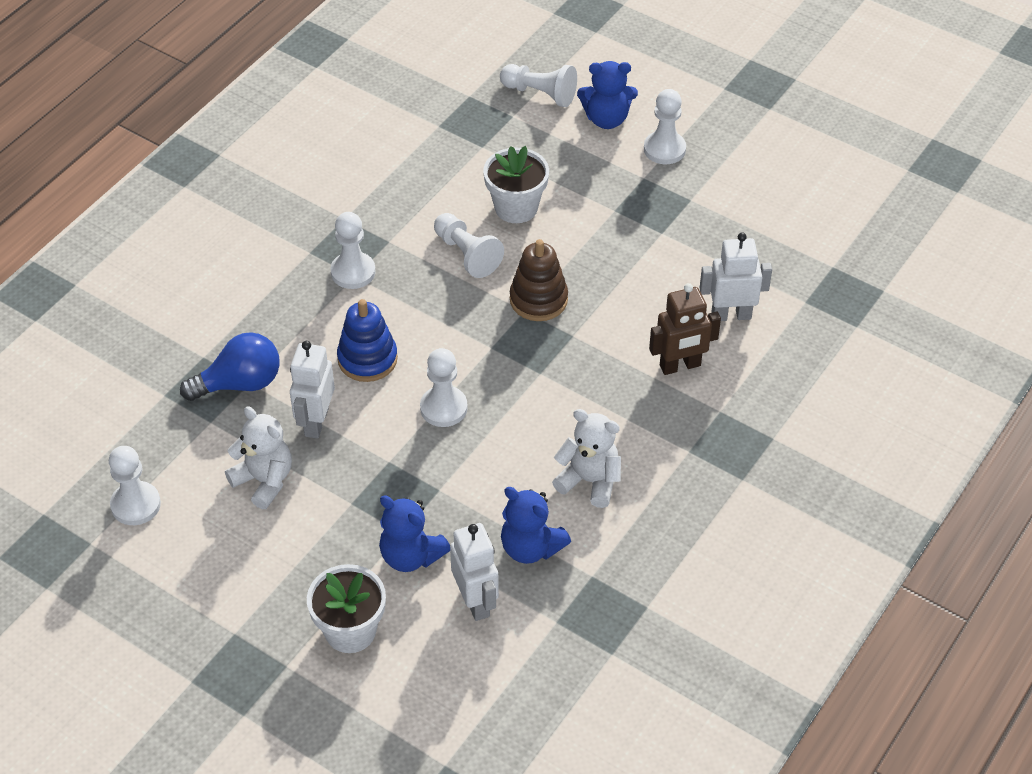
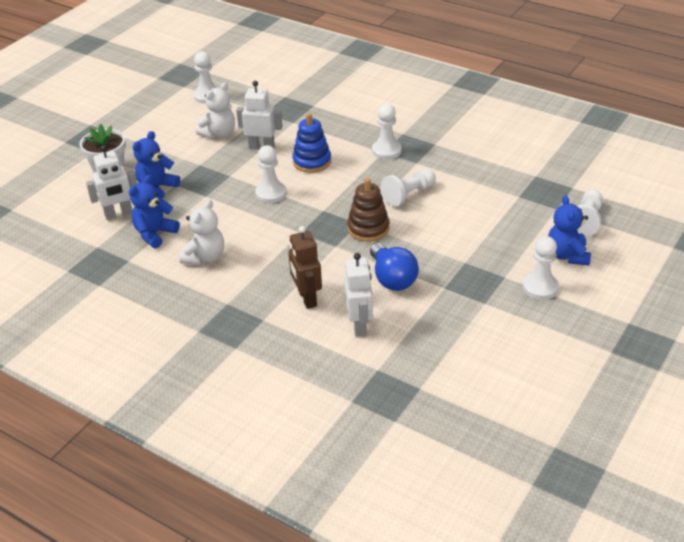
camera: 90 degrees right, 10 degrees down
(240, 384) = (292, 119): blue light bulb -> blue light bulb (392, 279)
(516, 207) = (458, 214): white flower pot -> none

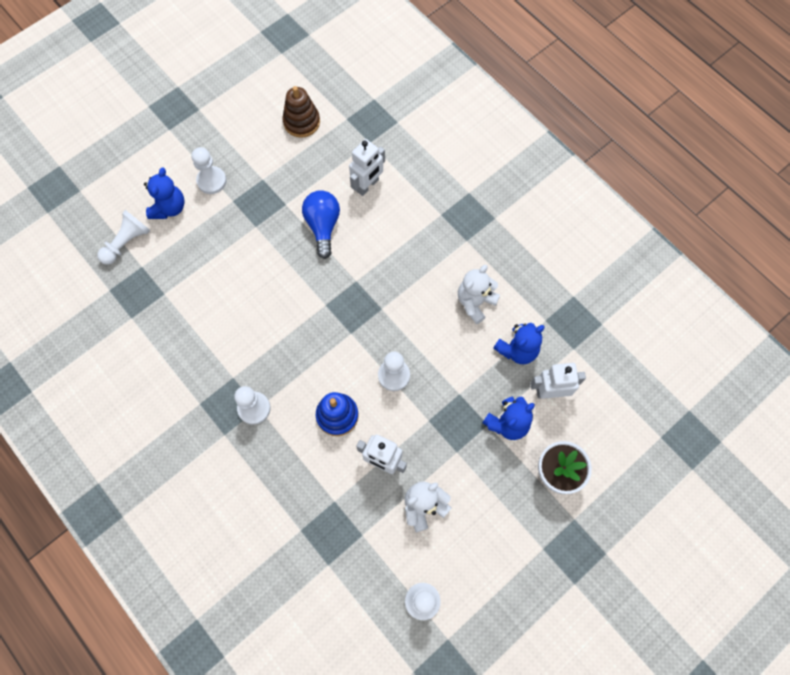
camera: 165 degrees left, 30 degrees up
(307, 298) = (400, 226): brown robot -> none
(359, 325) = (367, 185): white robot -> white robot turned 150 degrees counterclockwise
(368, 228) = (319, 293): brown stacking toy -> brown stacking toy (301, 122)
(408, 195) = (263, 328): white pawn -> none

